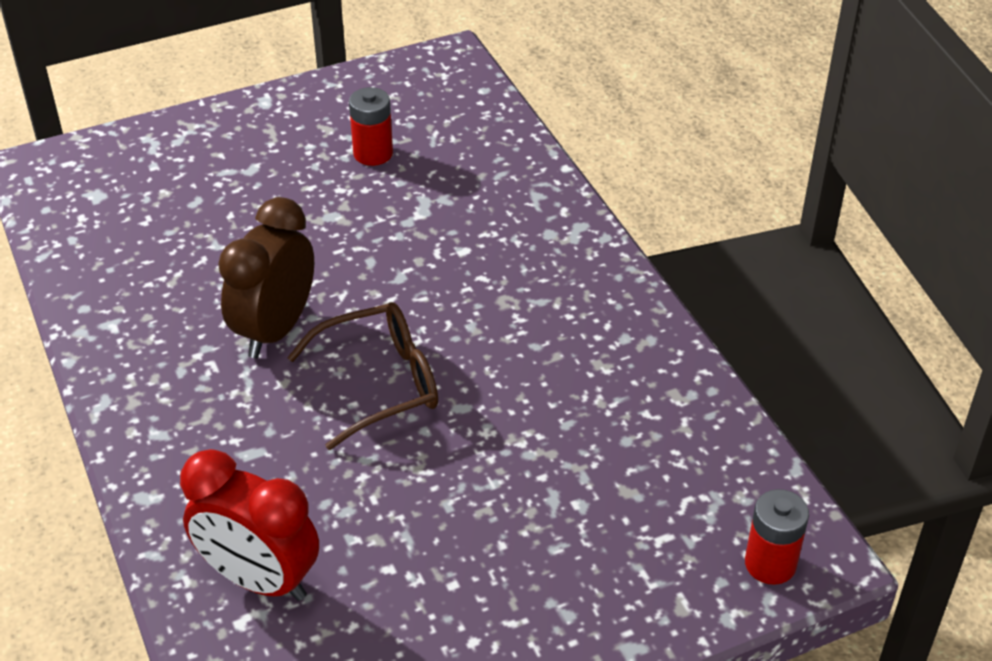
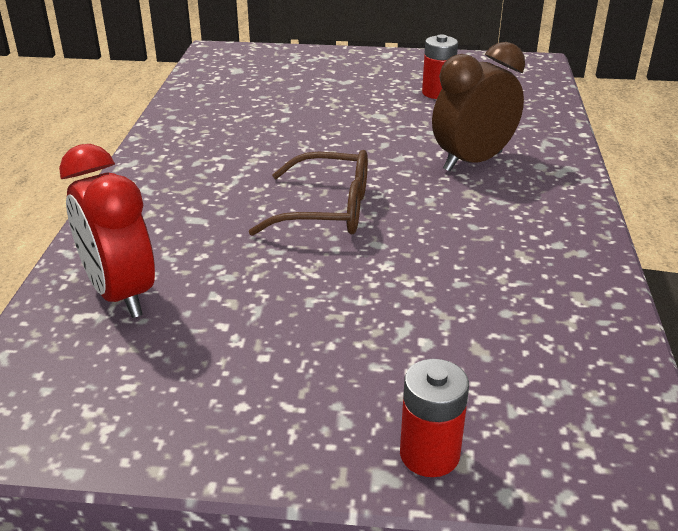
camera: 30 degrees right, 10 degrees down
(275, 330) = (281, 160): brown clock -> brown clock (472, 161)
(770, 564) = (588, 464): red battery -> red battery (429, 454)

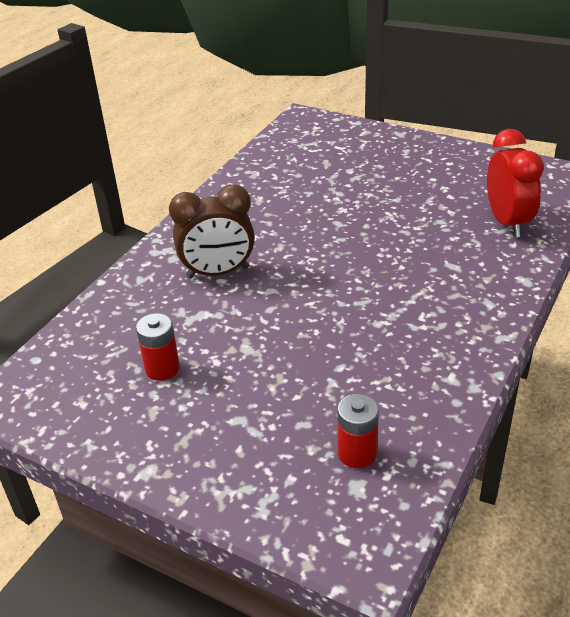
camera: 155 degrees left, 5 degrees up
(328, 210) = (355, 253): brown glasses -> none
(429, 454) = (377, 135): red battery -> red battery (357, 453)

